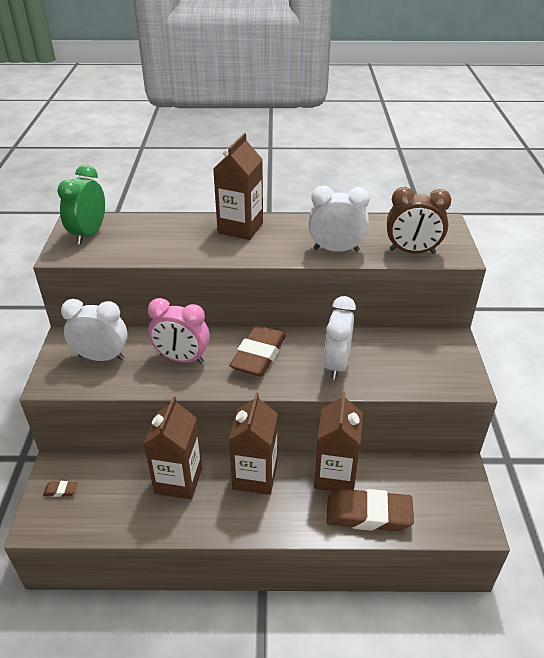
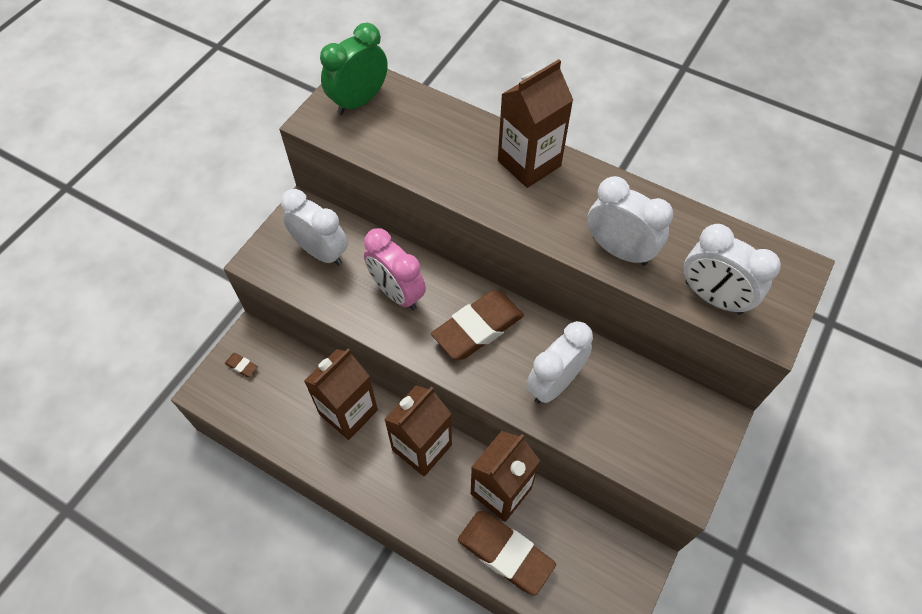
camera: 30 degrees right, 20 degrees up
(412, 252) = (713, 297): brown clock -> white clock

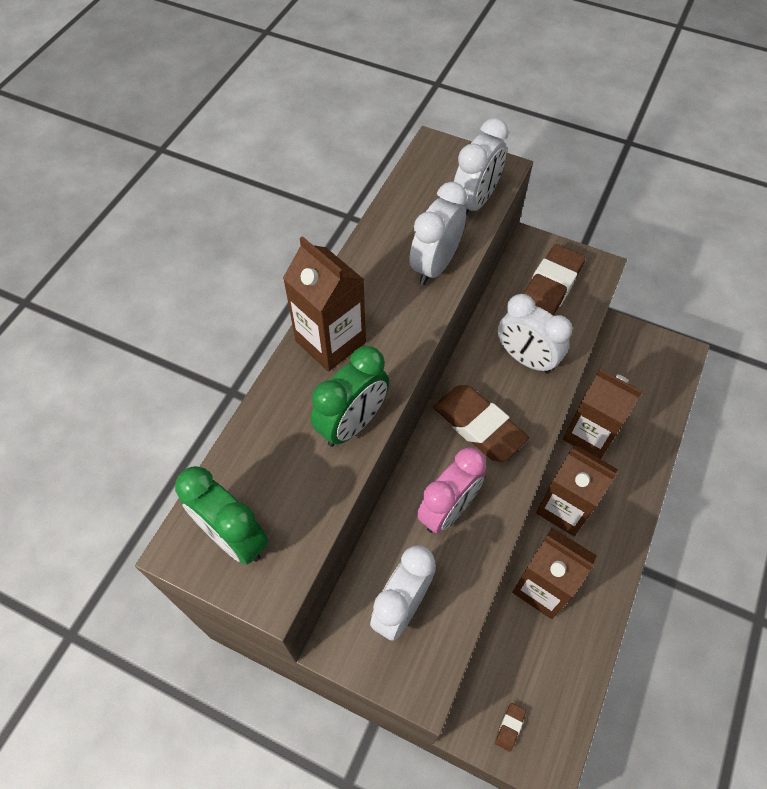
camera: 95 degrees left, 0 degrees up
(444, 174) = (352, 424): none -> green clock
(505, 553) = (644, 429): brown eraser -> brown eraser (549, 288)

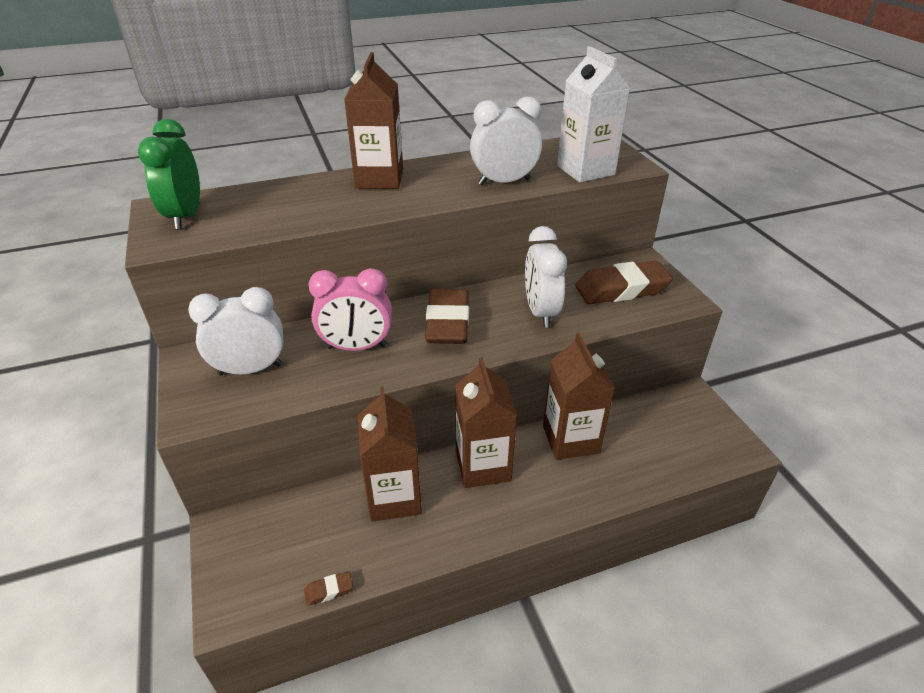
camera: 45 degrees right, 20 degrees down
(352, 424) = (326, 213): green clock -> none
(475, 202) = (585, 170): white clock -> white carton
(510, 727) = (244, 556): brown eraser -> brown eraser (329, 590)

